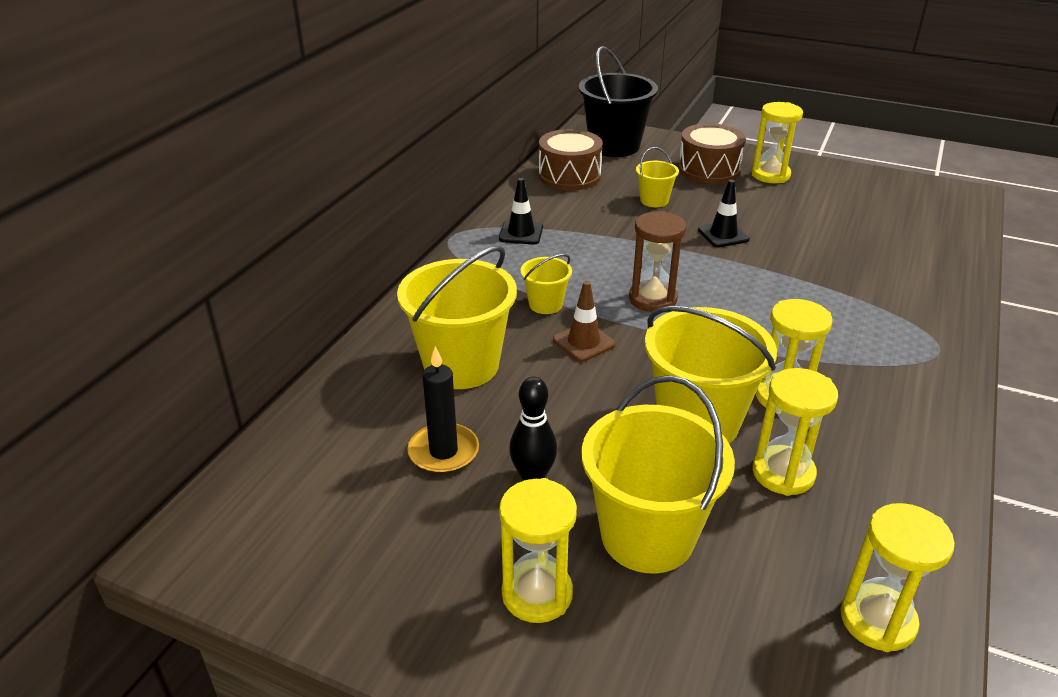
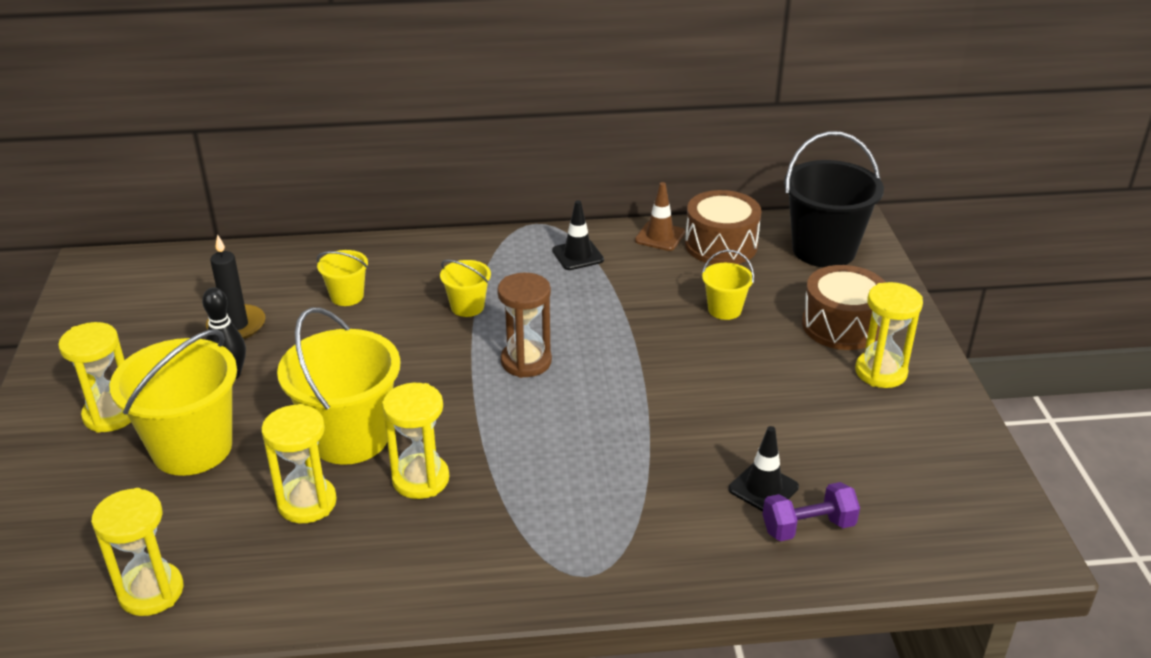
camera: 60 degrees right, 0 degrees up
(461, 365) = (347, 296): yellow bucket -> yellow bucket, size x0.49
(584, 342) = (424, 344): brown traffic cone -> brown traffic cone (660, 236)
(723, 235) = (695, 372): black traffic cone -> black traffic cone (763, 488)
(919, 250) = (808, 527): none -> purple dumbbell

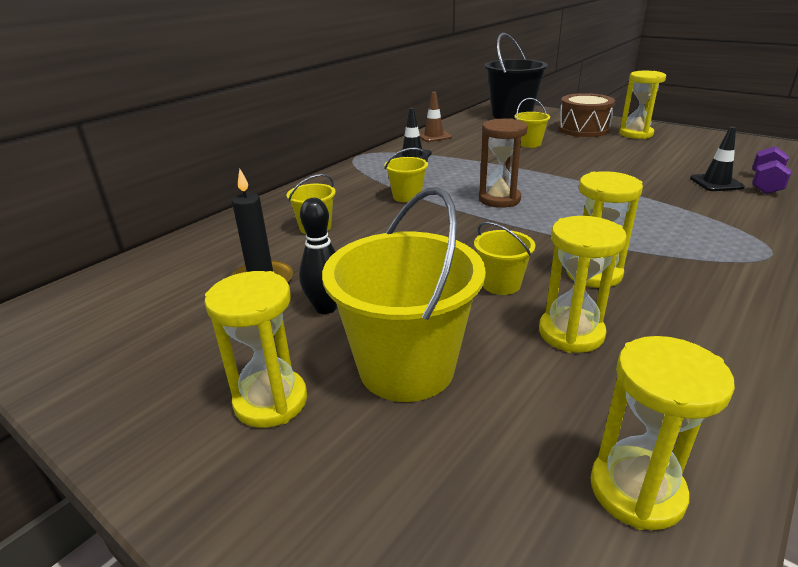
camera: 45 degrees left, 5 degrees down
(349, 438) = (501, 284): yellow bucket -> yellow bucket, size x0.49
(721, 245) = (468, 128): brown drum -> none

